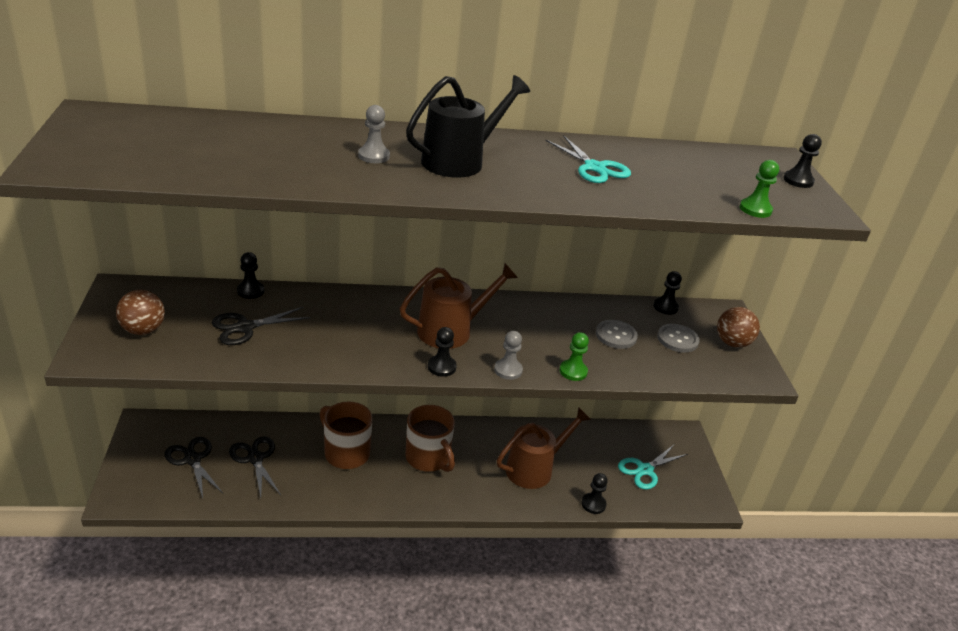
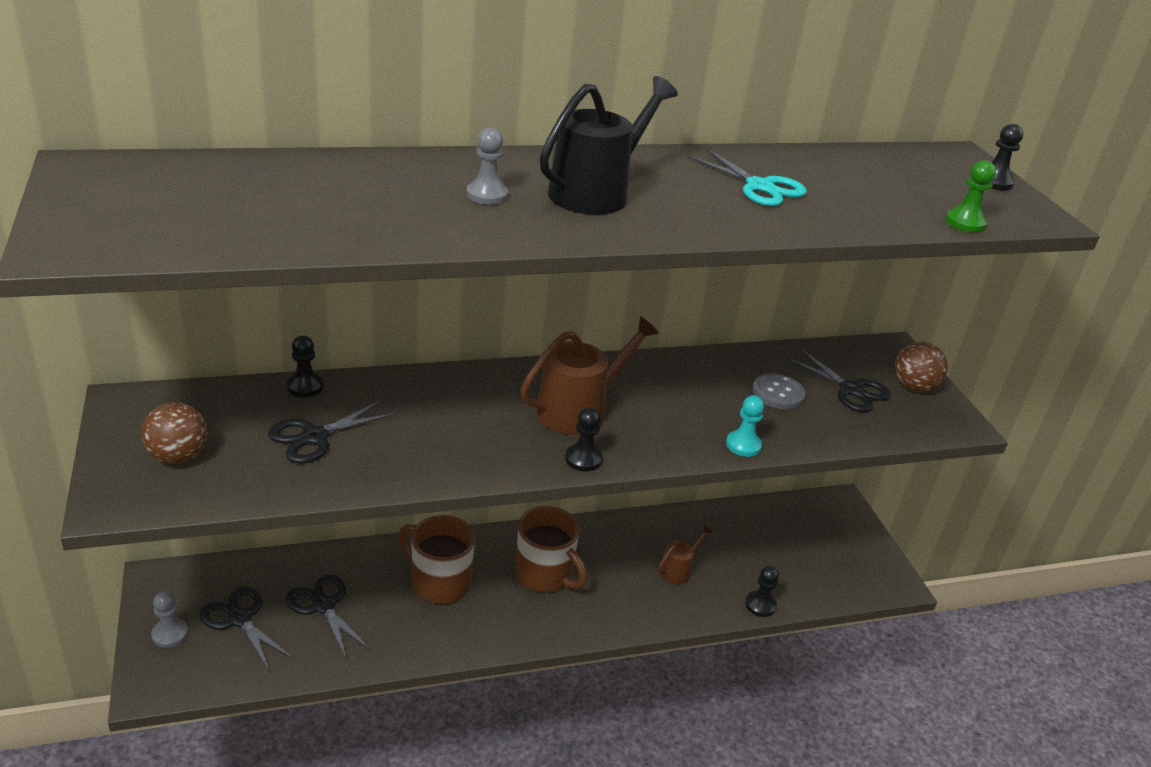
camera: 10 degrees left, 0 degrees up
(508, 370) = (665, 453): grey pawn -> grey pawn (170, 634)
(534, 468) = (678, 570): brown watering can -> brown watering can, size x0.54
(573, 371) = (743, 445): green pawn -> turquoise pawn
(645, 470) = (808, 553): turquoise scissors -> none
(665, 307) = (823, 350): black pawn -> none
(677, 339) = (850, 389): grey button -> black scissors

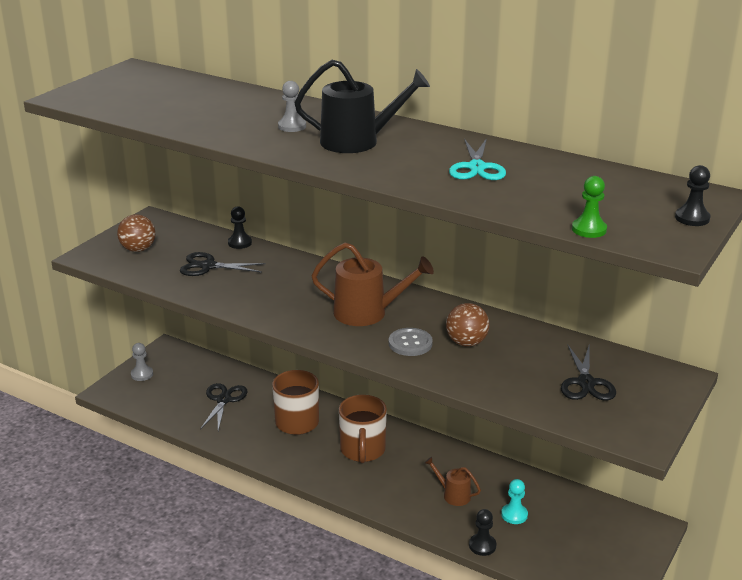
camera: 50 degrees right, 5 degrees down
(240, 619) = (179, 384): black scissors -> none
(583, 459) = (326, 336): black pawn -> none
(678, 570) = (453, 495): brown watering can -> brown watering can turned 150 degrees counterclockwise
(743, 445) = (440, 374): turquoise pawn -> turquoise pawn (514, 515)
(778, 393) = (522, 361): grey button -> grey button (410, 343)
(913, 386) = (647, 404): brown ball -> brown ball (466, 343)

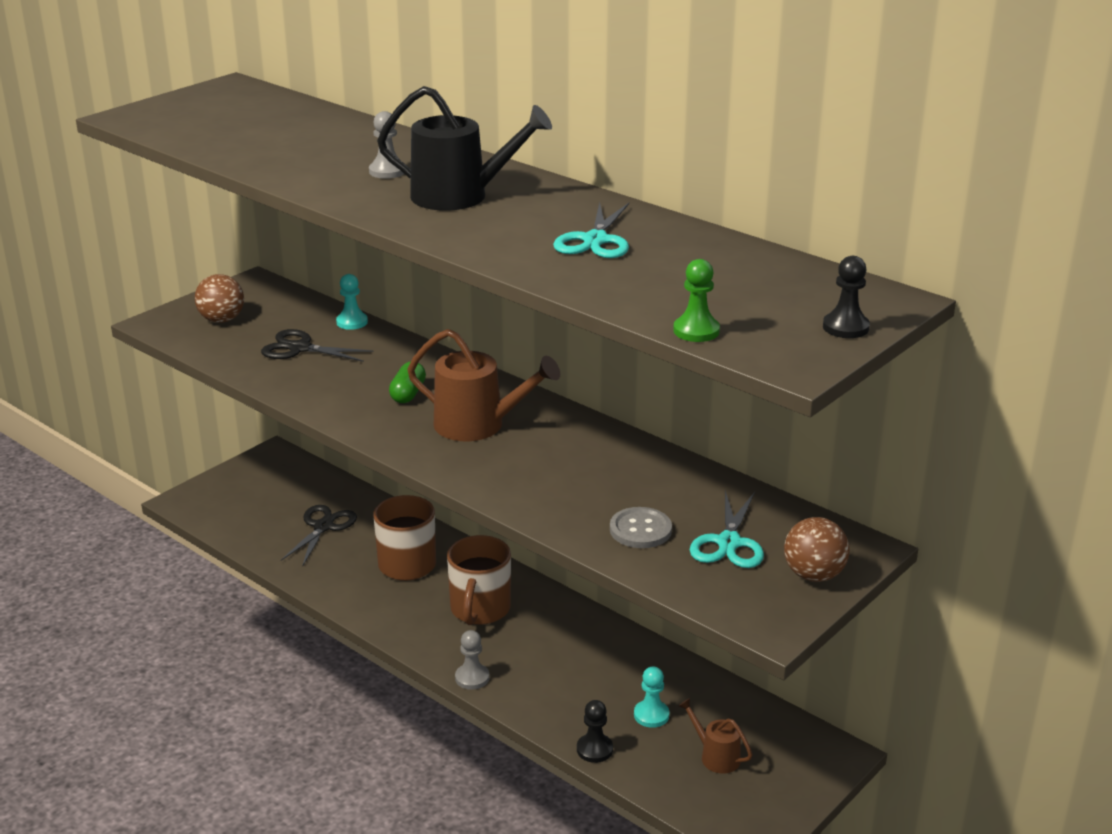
camera: 10 degrees right, 0 degrees up
(142, 374) = (232, 484): grey pawn -> grey pawn (472, 678)
(240, 243) = (352, 322): black pawn -> turquoise pawn
(305, 294) = (408, 394): none -> green capsule
(410, 343) = (517, 469): grey button -> grey button (640, 530)
(453, 495) = (579, 680): brown watering can -> brown watering can (716, 756)
(466, 343) = (591, 475): brown ball -> brown ball (813, 575)
(586, 383) = (729, 543): black scissors -> turquoise scissors

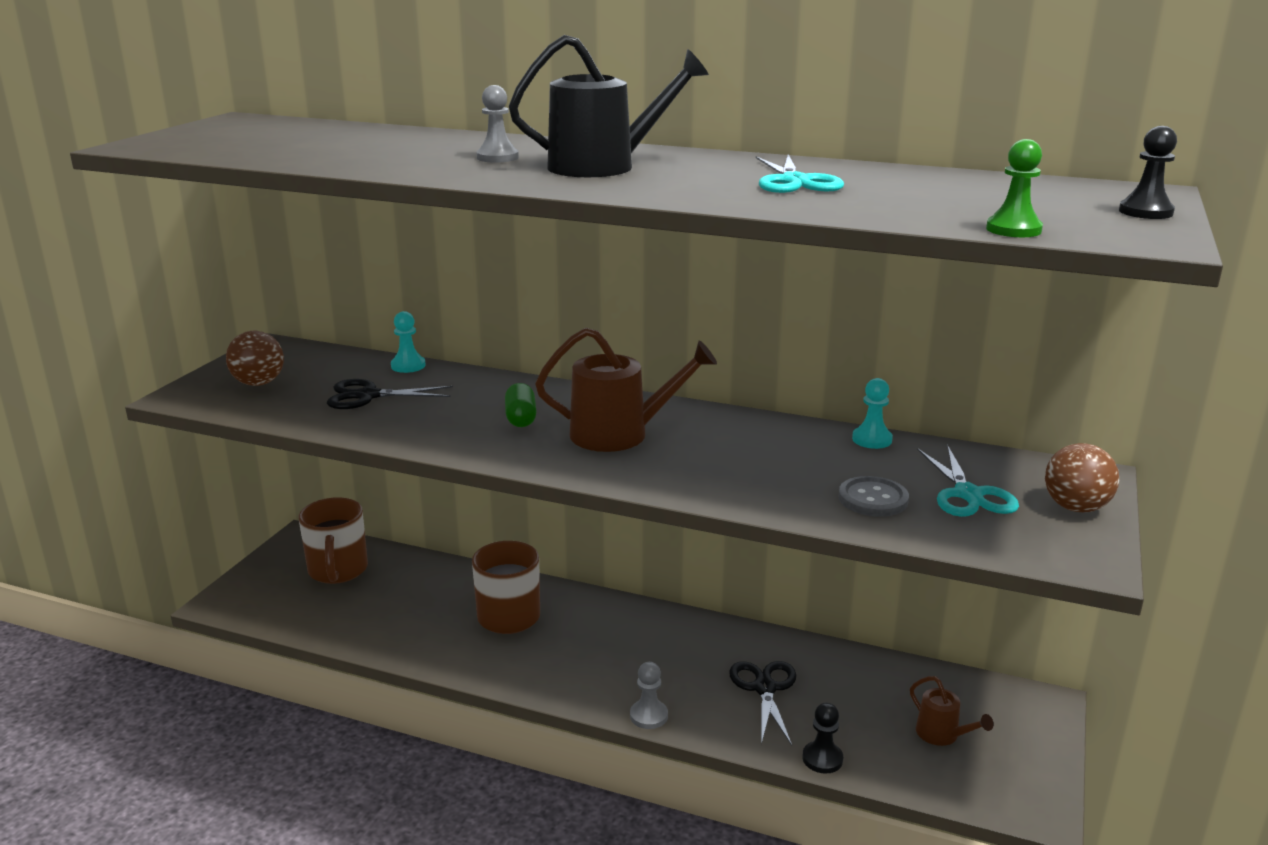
camera: 20 degrees left, 5 degrees down
(323, 527) = (396, 598): black scissors -> black scissors (764, 688)
(479, 610) = (612, 645): brown mug -> brown mug (338, 571)
(651, 715) = (851, 709): turquoise pawn -> turquoise pawn (872, 439)
(716, 756) = (941, 735): brown watering can -> brown watering can turned 150 degrees counterclockwise

